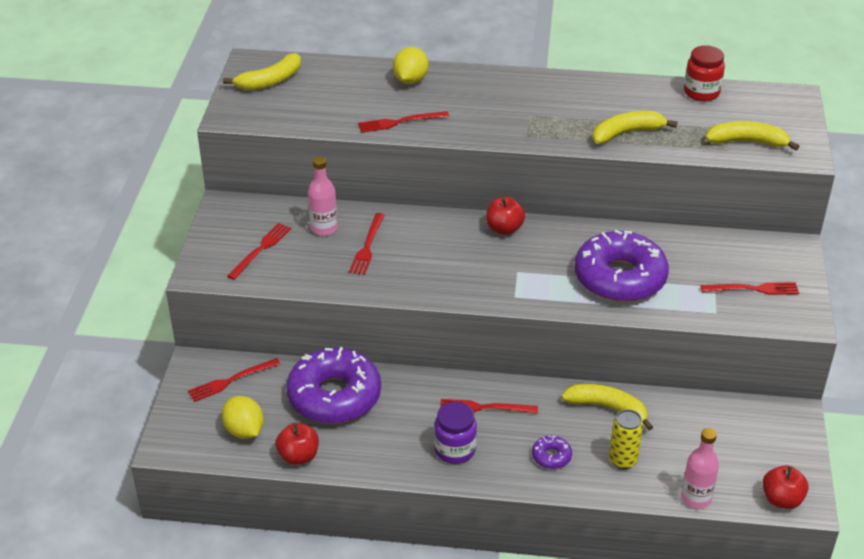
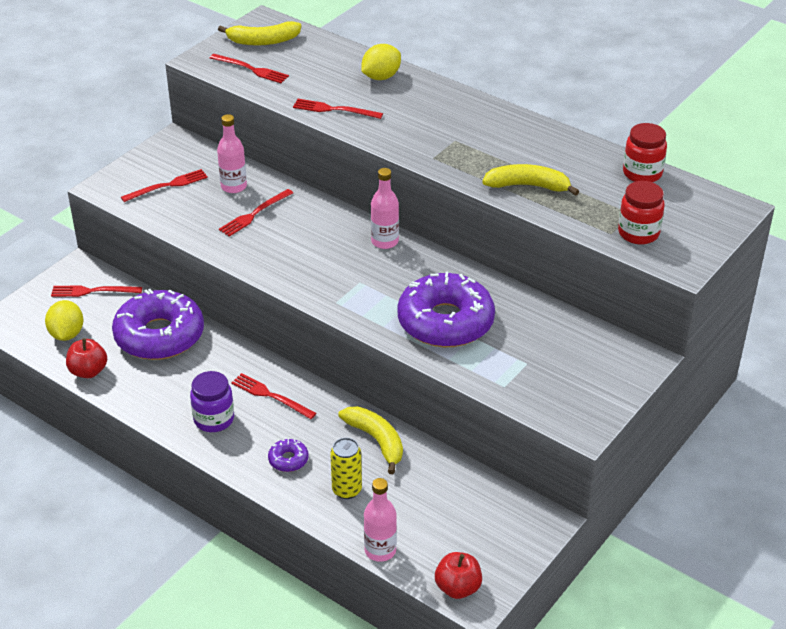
camera: 30 degrees right, 0 degrees up
(504, 229) = (385, 241): red apple -> pink bottle
(747, 142) = (638, 233): yellow banana -> red jar
(753, 289) = (562, 380): red fork -> red fork (251, 69)

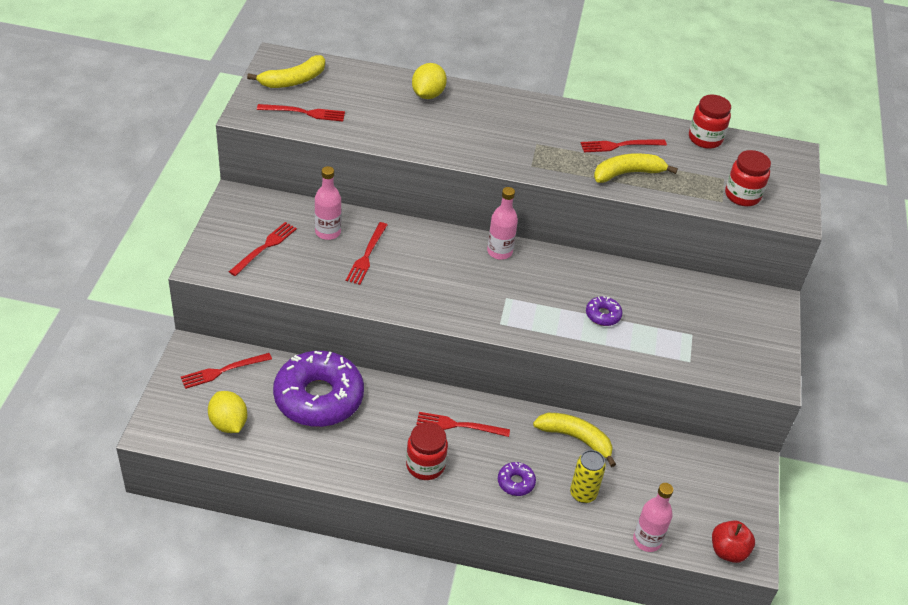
camera: 30 degrees left, 5 degrees up
(88, 371) = (276, 455): red apple -> none
(214, 419) = (425, 465): purple jar -> red jar
(334, 110) = (412, 137): red fork -> red fork (620, 145)
(445, 322) = (603, 315): purple donut -> purple donut, size x0.41

